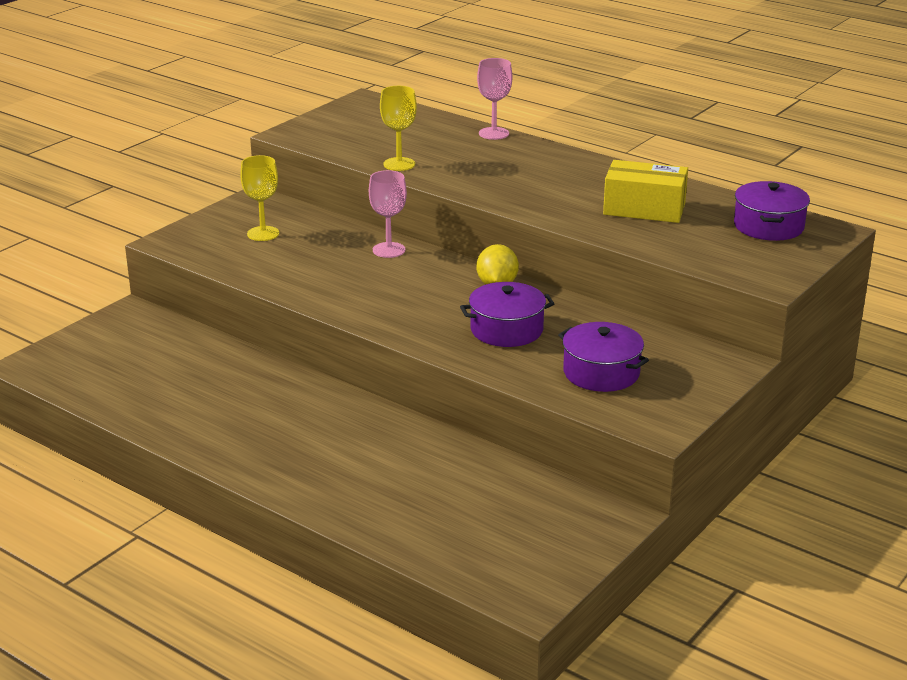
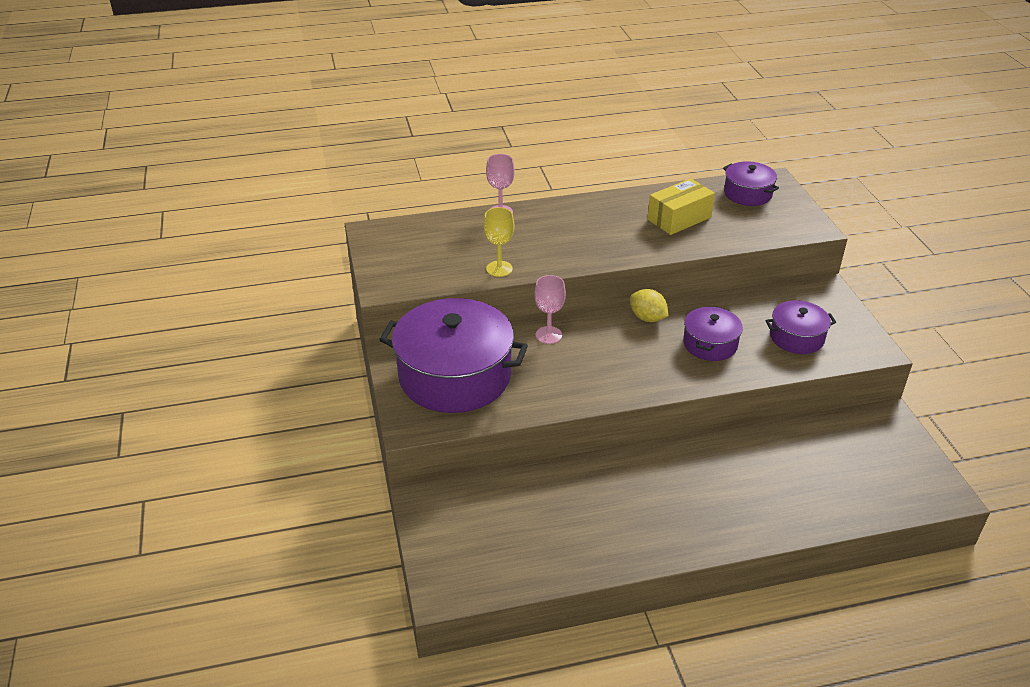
camera: 50 degrees left, 10 degrees up
(263, 233) = (455, 376): yellow goblet -> purple pot

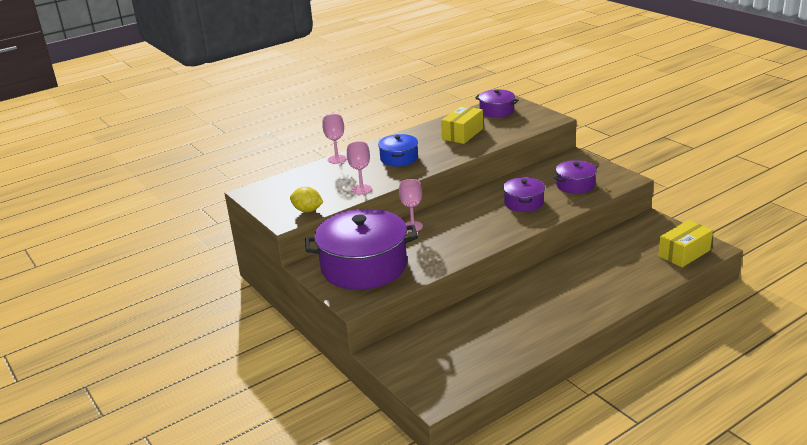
camera: 20 degrees left, 10 degrees down
(499, 269) = (361, 189): yellow goblet -> pink goblet
(574, 234) = (399, 158): none -> blue pot
(647, 318) = (472, 200): yellow lemon -> yellow lemon (307, 210)
(900, 488) = (684, 253): none -> yellow box

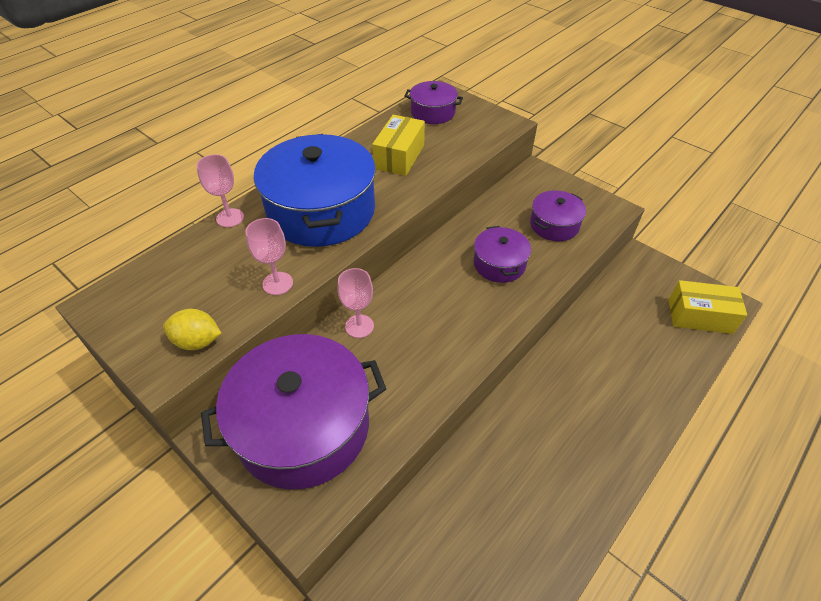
camera: 15 degrees left, 20 degrees up
(399, 158) = (321, 211): blue pot -> blue pot, size x2.00
(684, 253) = (699, 316): yellow box -> yellow box turned 60 degrees clockwise

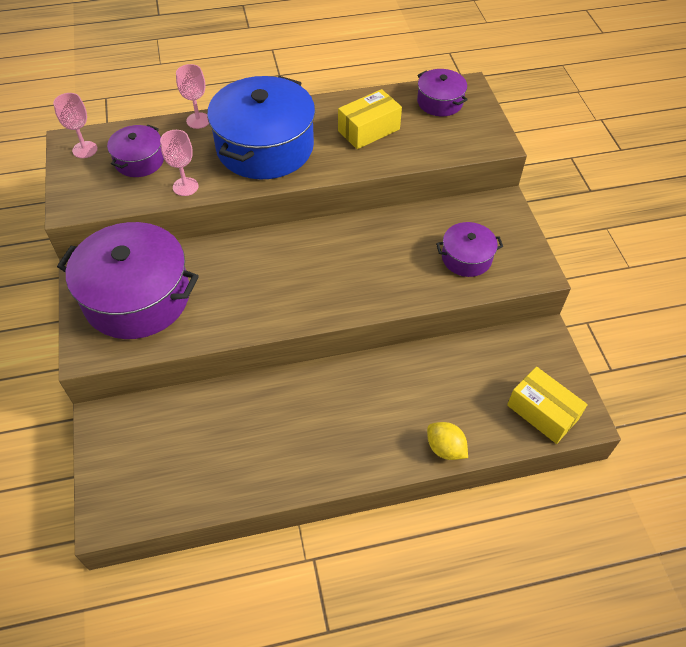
camera: 35 degrees right, 5 degrees up
(197, 341) = (104, 199): yellow lemon -> yellow lemon (445, 448)
(359, 326) = (233, 252): pink goblet -> pink goblet (85, 149)
(499, 264) = (383, 264): purple pot -> purple pot (139, 160)

